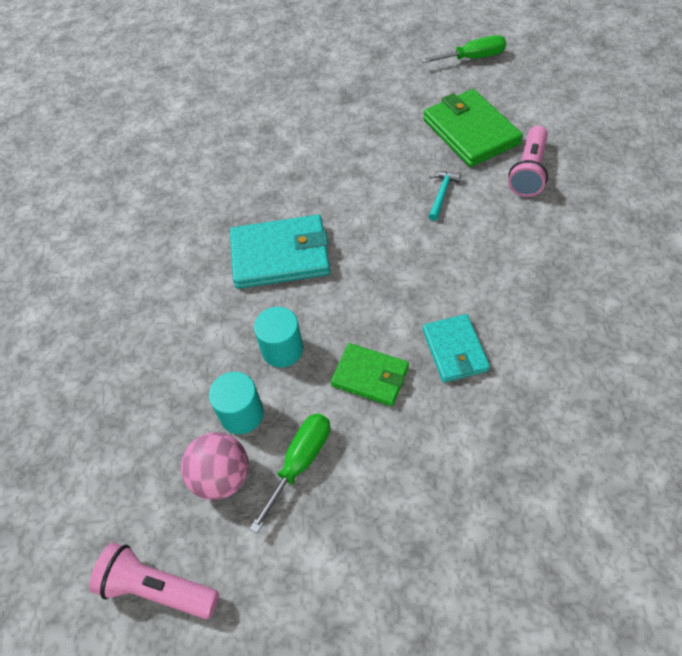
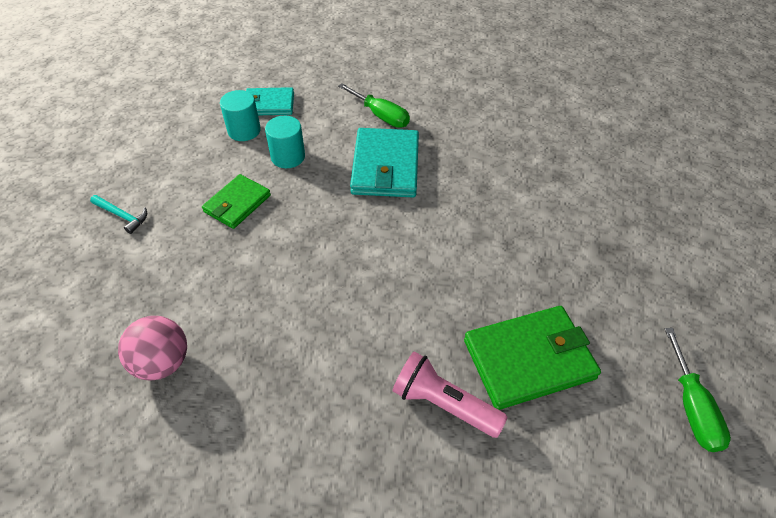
camera: 95 degrees right, 5 degrees down
(157, 588) = (151, 88): pink flashlight -> none
(222, 477) = (203, 118): pink ball -> pink ball (162, 362)
(300, 462) = (190, 155): green screwdriver -> green screwdriver (381, 116)
(441, 194) = (428, 302): turquoise hammer -> turquoise hammer (122, 216)
(455, 350) = (233, 265): turquoise wallet -> turquoise wallet (269, 104)

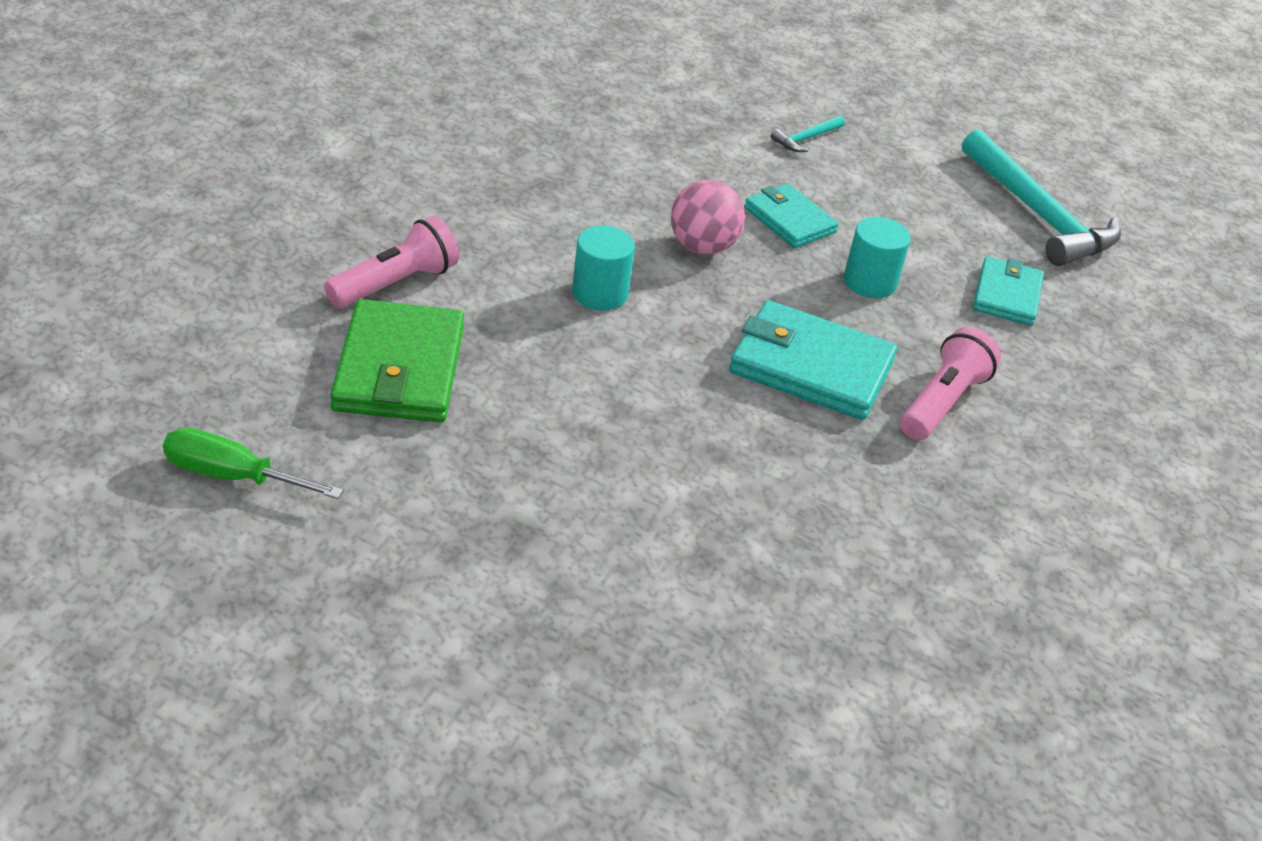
camera: 105 degrees right, 10 degrees down
(162, 362) = (575, 130): pink ball -> pink ball (702, 247)
(176, 100) = (1038, 214): none -> turquoise hammer
(237, 204) = (789, 220): green wallet -> turquoise wallet
(244, 131) = (945, 258): turquoise cylinder -> turquoise cylinder (600, 293)
(381, 116) = (942, 402): green screwdriver -> pink flashlight

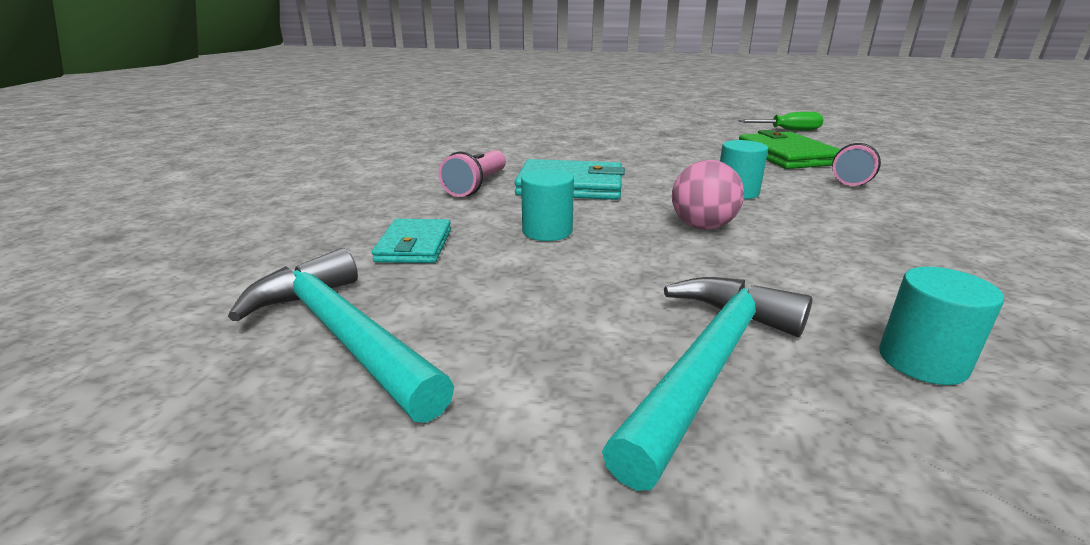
camera: 170 degrees right, 15 degrees down
(676, 109) = (922, 361): none -> turquoise cylinder
(789, 220) = (648, 260): turquoise wallet -> none
(806, 139) = (708, 365): turquoise hammer -> turquoise hammer, size x2.33

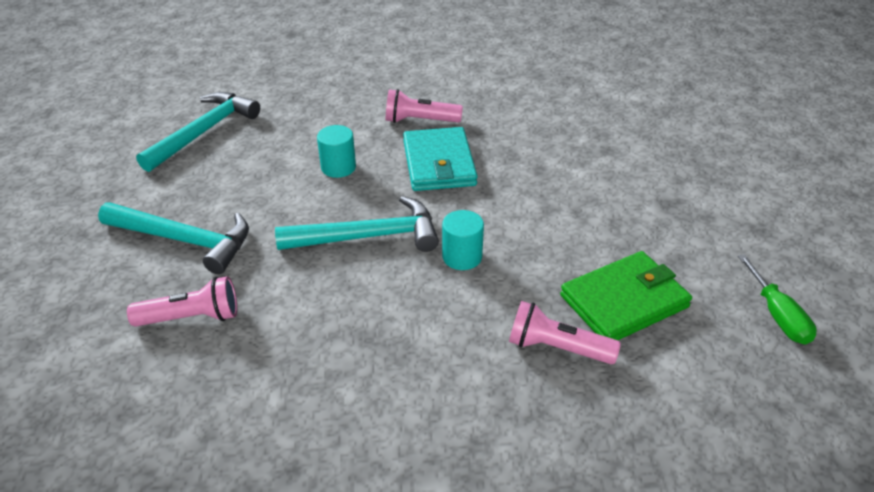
camera: 75 degrees right, 15 degrees up
(414, 245) = (303, 124): turquoise wallet -> none
(702, 227) = (368, 236): pink ball -> turquoise hammer
(922, 361) = (191, 317): turquoise cylinder -> pink flashlight

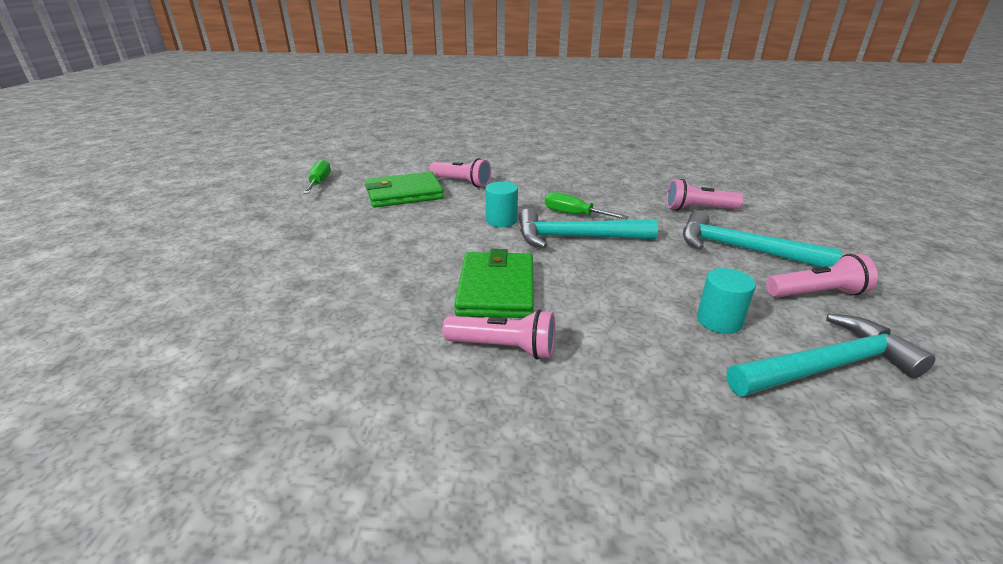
camera: 170 degrees left, 10 degrees down
(154, 190) = (817, 293): none -> pink flashlight
(204, 132) = (826, 366): turquoise hammer -> turquoise hammer turned 150 degrees counterclockwise
(338, 167) = (612, 296): turquoise cylinder -> turquoise cylinder (719, 321)
(370, 281) = (574, 215): none -> green screwdriver
(439, 163) = (496, 289): turquoise wallet -> green wallet

